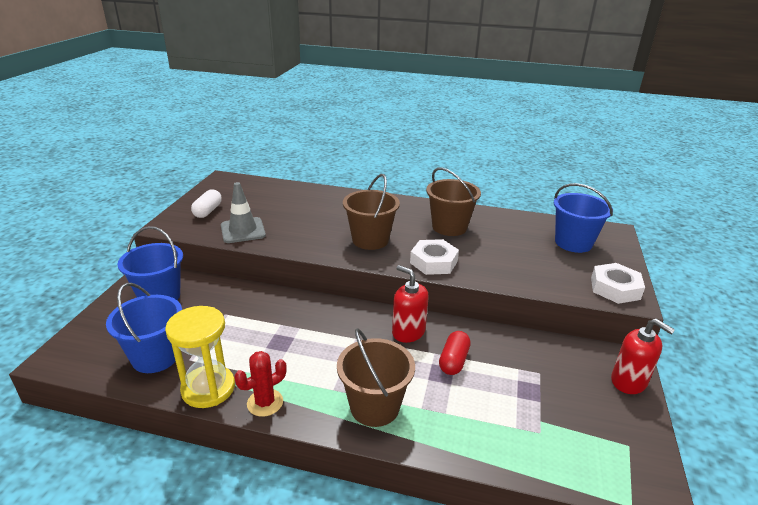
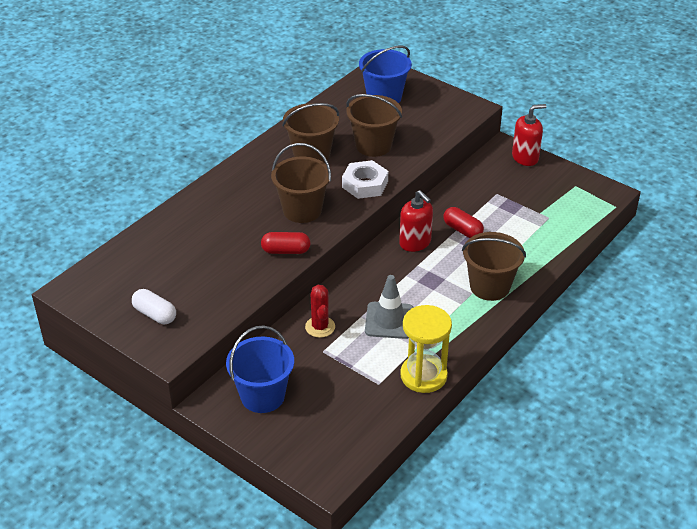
camera: 65 degrees left, 10 degrees up
(155, 357) = (363, 406): blue bucket -> none
(243, 230) = (222, 293): grey traffic cone -> grey traffic cone (389, 320)
(265, 403) = (457, 345): red cactus -> red cactus (320, 327)
(311, 245) = (286, 251): none -> red capsule
(408, 332) = (415, 243): red soap dispenser -> red soap dispenser turned 105 degrees counterclockwise
(495, 253) = (373, 145): none -> brown bucket
(615, 288) = (457, 108): white nut -> none

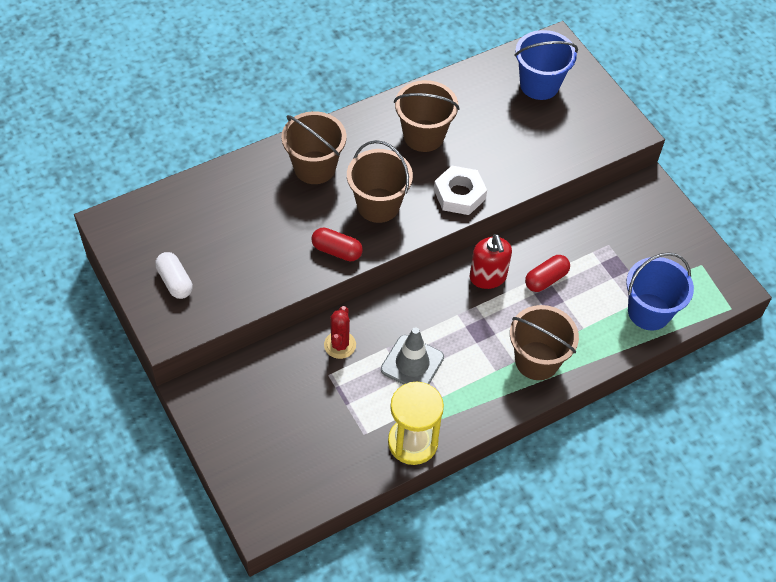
camera: 20 degrees right, 15 degrees up
(262, 396) = (246, 404): blue bucket -> blue bucket (649, 312)
(373, 145) = (494, 146): brown bucket -> brown bucket (314, 167)
(462, 230) = (546, 279): red capsule -> red capsule turned 75 degrees clockwise
(525, 157) = (665, 208): red soap dispenser -> none

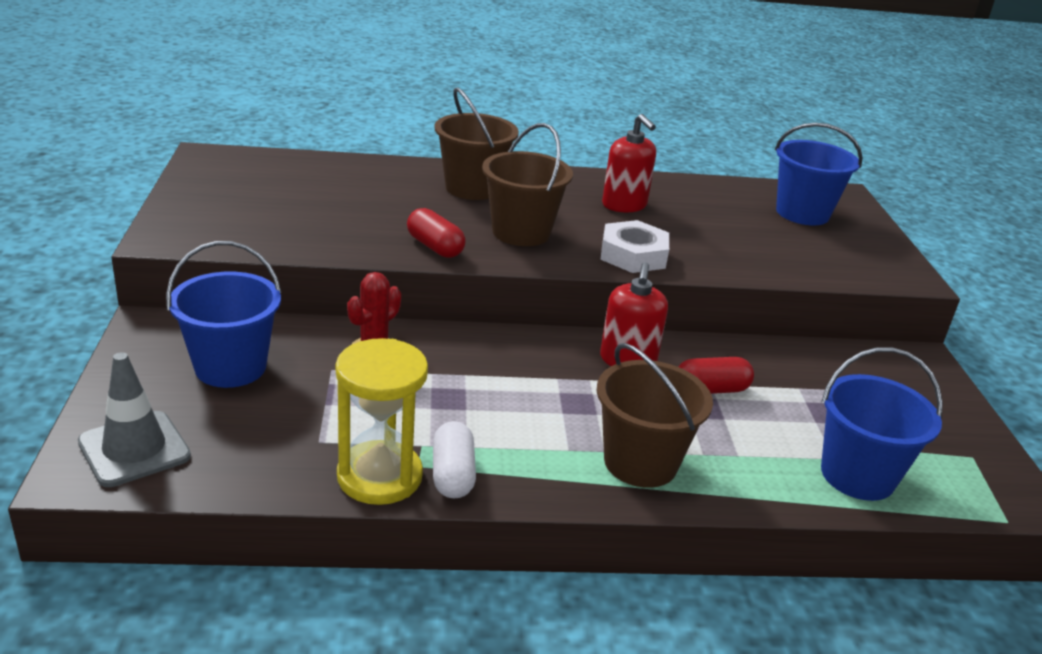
camera: 25 degrees right, 25 degrees down
(175, 281) = (221, 209): white capsule -> white capsule (453, 474)
(271, 403) = (230, 367): none -> blue bucket
(412, 363) = (453, 399): grey traffic cone -> grey traffic cone (134, 449)
(423, 136) = (624, 205): brown bucket -> red soap dispenser

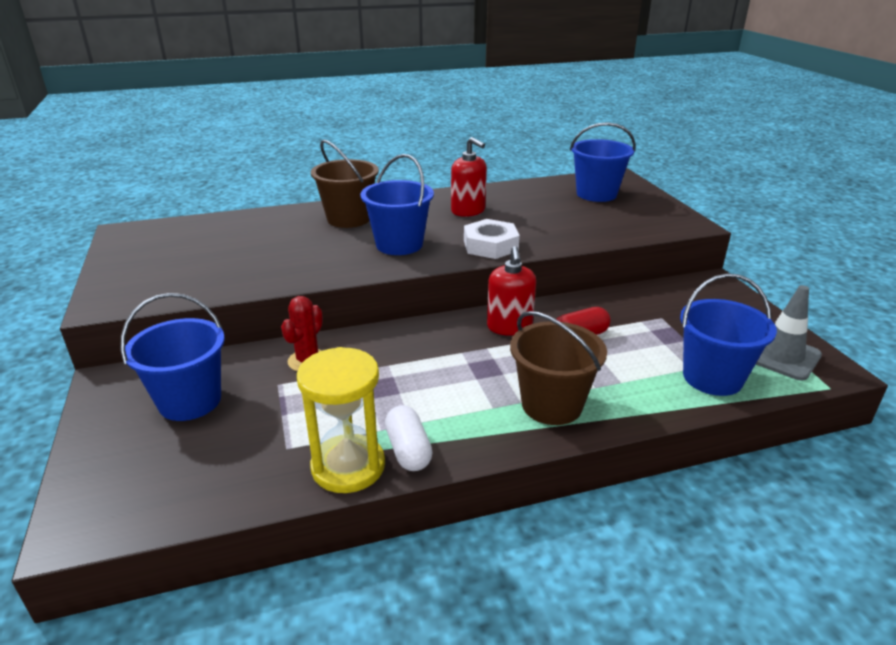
camera: 10 degrees left, 0 degrees up
(134, 449) = (122, 494): grey traffic cone -> grey traffic cone (781, 356)
(435, 247) = (336, 268): red capsule -> none
(521, 232) = (399, 244): brown bucket -> blue bucket

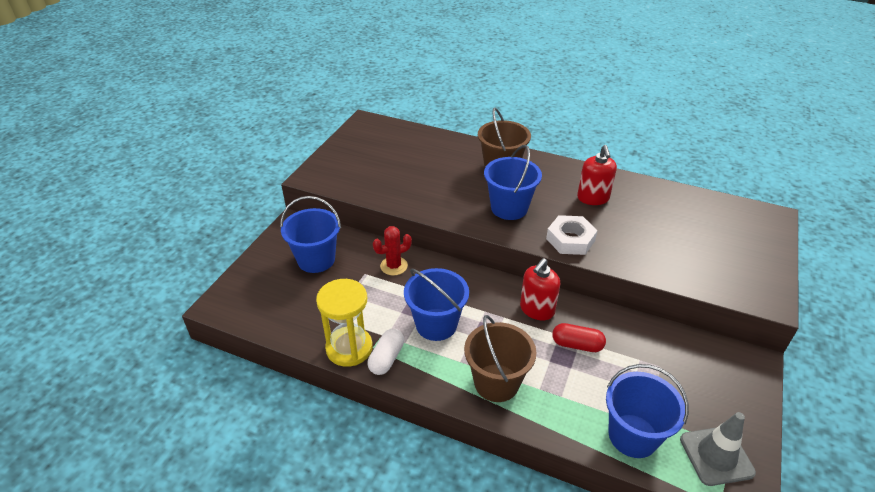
camera: 40 degrees right, 10 degrees up
(596, 194) = (723, 228): blue bucket -> blue bucket (436, 324)

